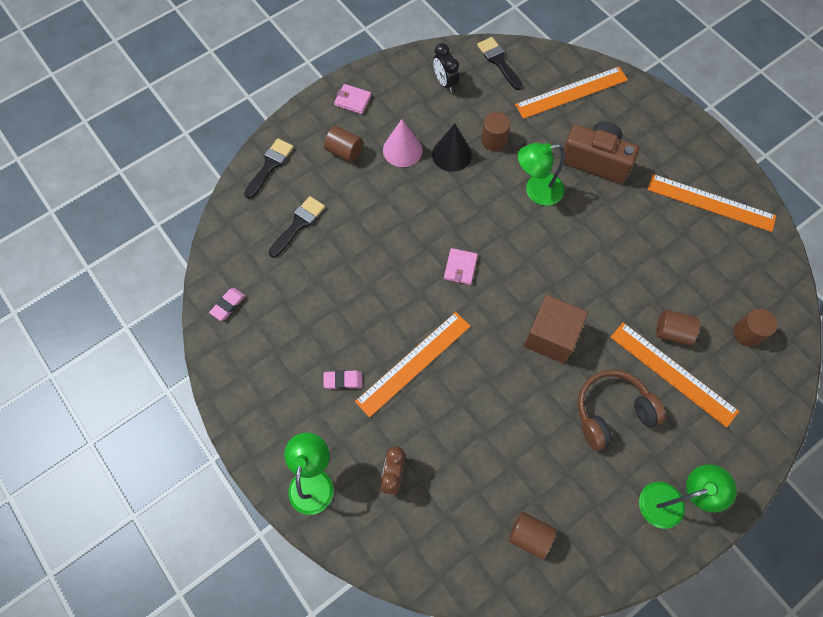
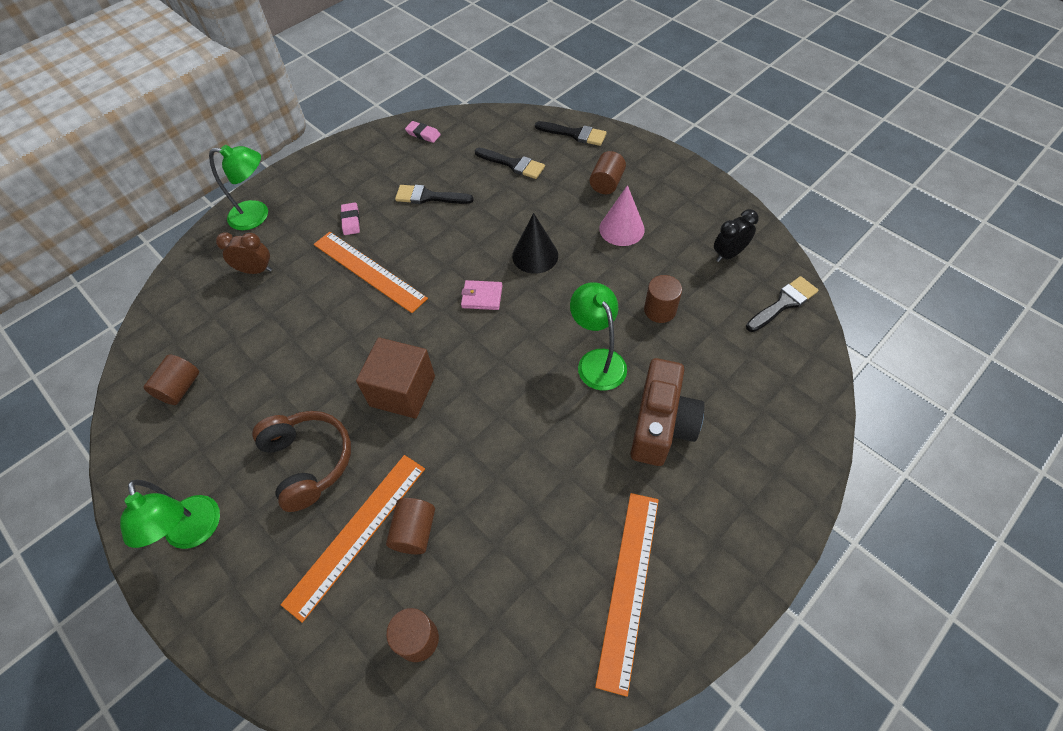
camera: 85 degrees right, 10 degrees down
(326, 304) = (429, 197): none -> black brush
(353, 100) = (674, 180): pink wallet -> none
(451, 154) = (628, 272): black cone -> black cone (535, 255)
(571, 92) = (765, 389): orange ruler -> none

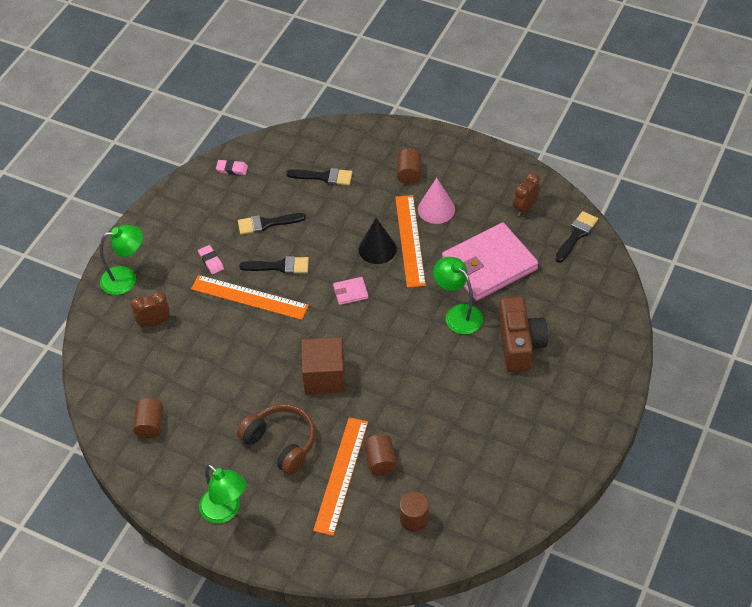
camera: 20 degrees left, 5 degrees down
(574, 134) = (364, 136): black brush -> black brush (279, 266)
(629, 587) = (535, 448): orange ruler -> orange ruler (410, 240)
(660, 310) = (489, 265): brown cylinder -> pink wallet
(728, 254) = (525, 208): black clock -> brown clock

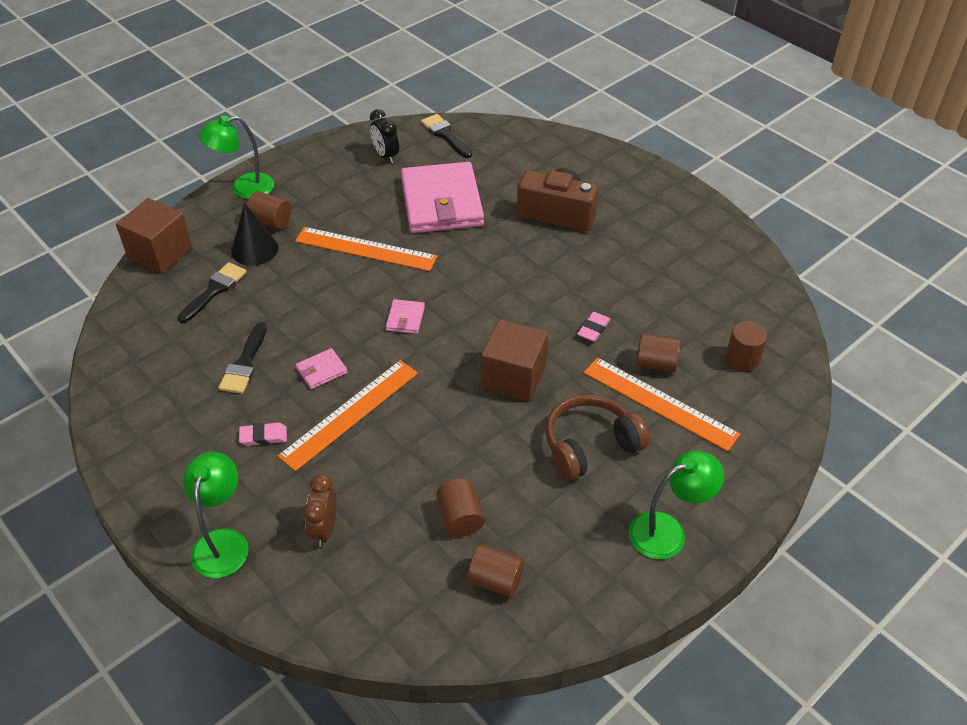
camera: 70 degrees left, 5 degrees down
(190, 389) = (460, 518): none -> brown cylinder
(232, 169) = (125, 372): pink eraser -> pink eraser (593, 329)
(279, 266) = (321, 370): black brush -> pink wallet
(344, 131) = (160, 253): none -> brown cube
(377, 249) = (358, 278): black cone -> black cone (254, 249)
(436, 209) = (337, 216): pink cone -> none
(458, 314) = (491, 244): green lamp -> green lamp (244, 188)
(525, 208) = (385, 156): brown clock -> black clock

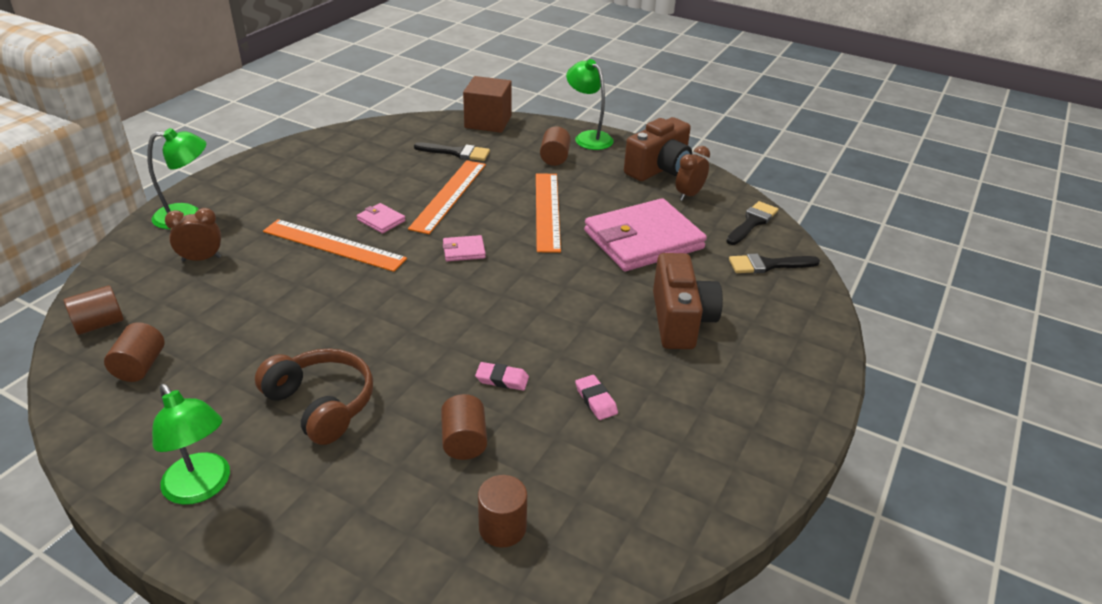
camera: 70 degrees right, 10 degrees down
(244, 363) = (378, 183): black brush -> black brush (768, 265)
(254, 249) = (515, 158): black cone -> none
(263, 436) = (299, 209): pink eraser -> pink eraser (596, 400)
(332, 160) = (659, 169): none -> brown camera
(385, 156) = (689, 195): black clock -> brown clock
(460, 518) = (216, 331): brown cylinder -> brown cylinder (99, 324)
(513, 377) = (407, 332): brown cube -> none
(659, 403) = (400, 454): orange ruler -> orange ruler (449, 195)

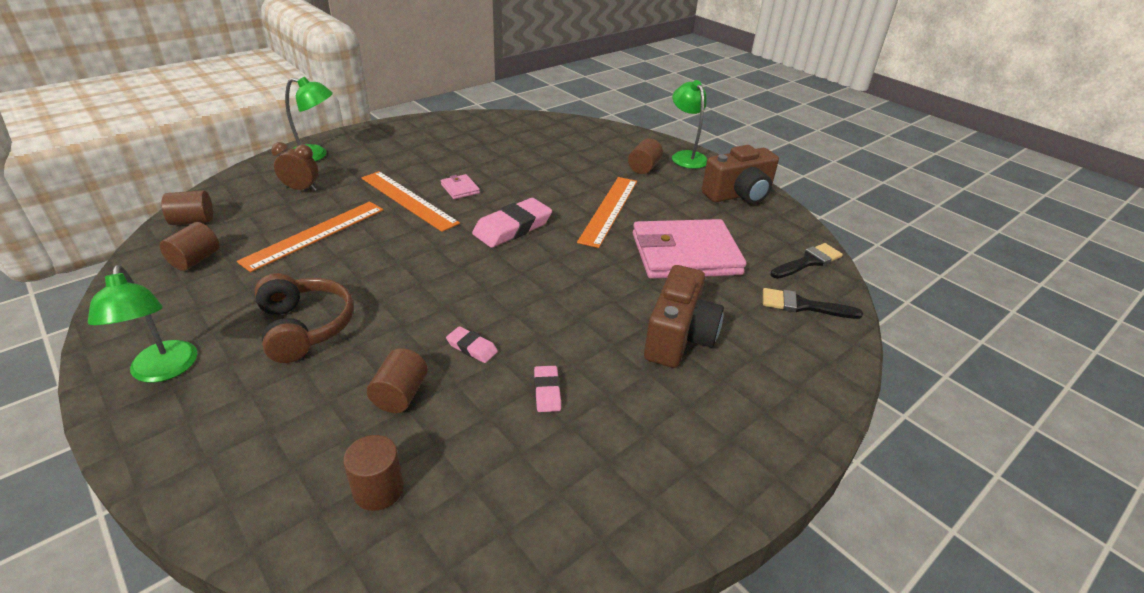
camera: 20 degrees right, 0 degrees up
(449, 195) = (530, 180): orange ruler -> orange ruler (315, 234)
(456, 152) = (559, 148): black brush -> none
(464, 251) = (512, 228): pink wallet -> pink eraser
(488, 122) = (603, 128): brown cube -> none
(689, 195) = (755, 223): brown clock -> none

